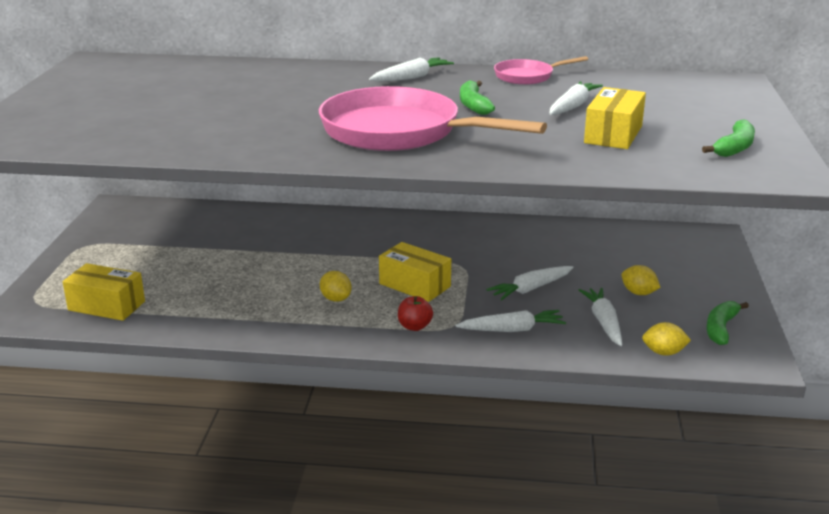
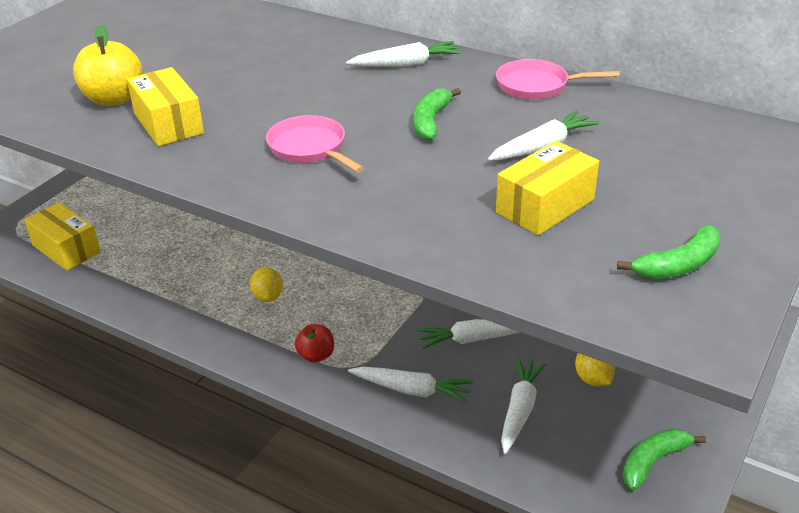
camera: 25 degrees right, 10 degrees up
(184, 129) = (113, 99): none -> yellow apple
(399, 132) = (310, 148): pink pan -> pink pan, size x0.49
(414, 285) = (357, 300): yellow box -> yellow box (168, 123)
(664, 352) = (556, 476): yellow lemon -> none

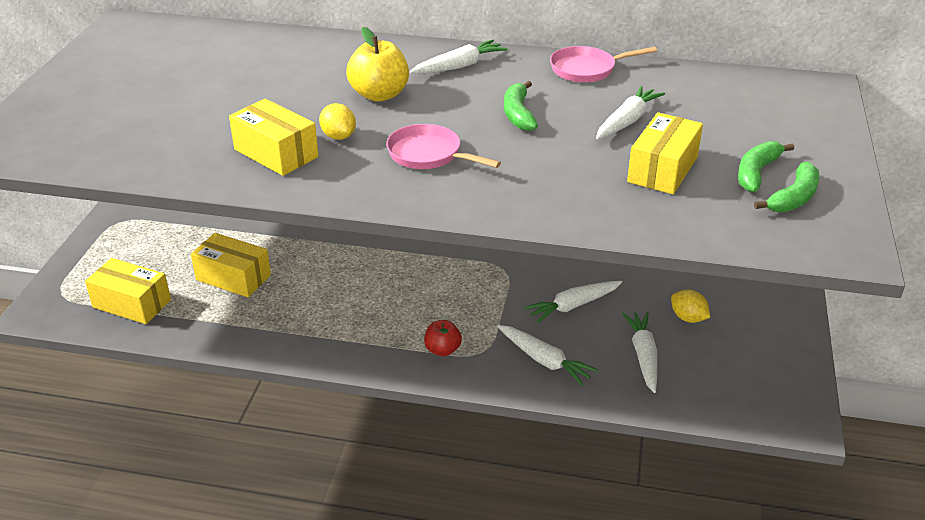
camera: 20 degrees left, 0 degrees up
(113, 99) = (201, 139): yellow apple -> yellow apple (379, 95)
(166, 242) = (233, 277): none -> yellow box
(268, 297) = (366, 308): yellow lemon -> yellow lemon (338, 136)
(411, 390) = (544, 360): white carrot -> white carrot turned 45 degrees clockwise
(653, 462) = (768, 372): green banana -> green banana (756, 172)

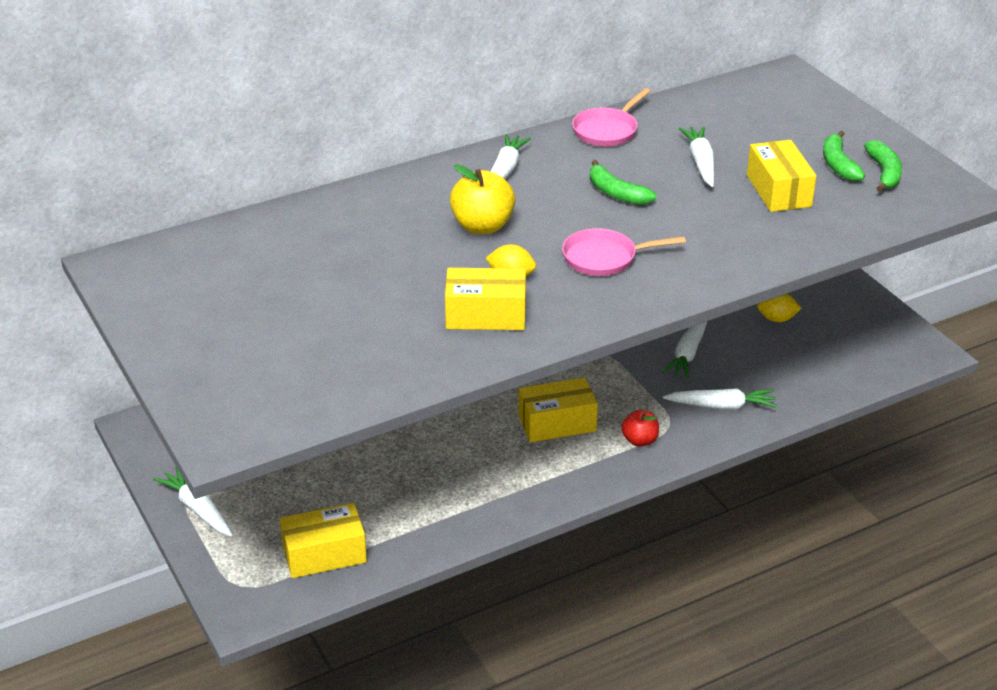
camera: 40 degrees left, 0 degrees up
(233, 277) = (383, 481): yellow box -> yellow box (557, 423)
(643, 356) = (782, 364): white carrot -> white carrot (198, 509)

